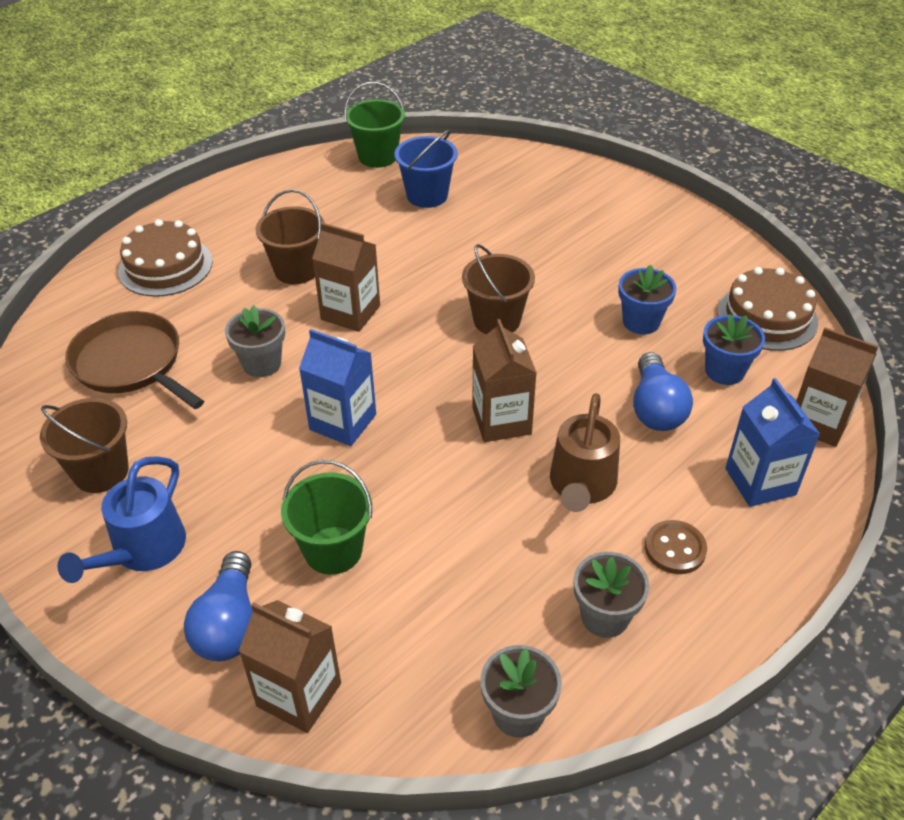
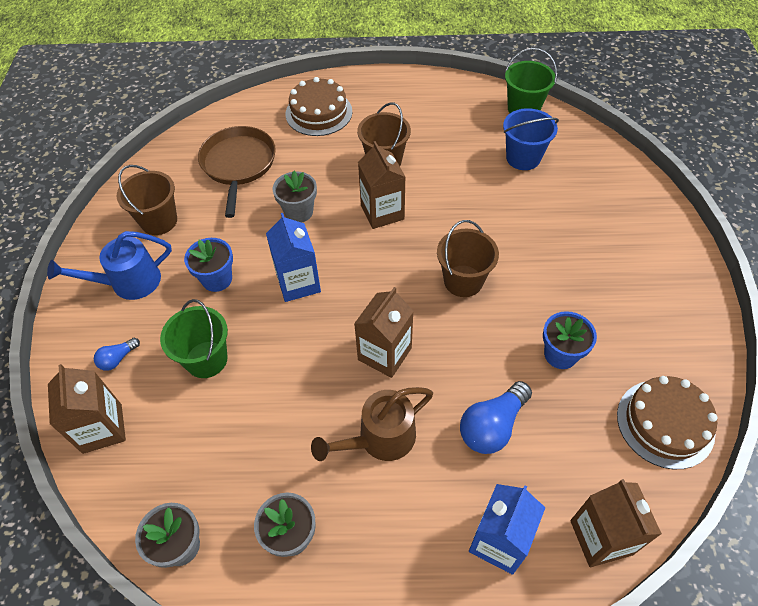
camera: 45 degrees right, 10 degrees up
(229, 624) = (118, 359): blue light bulb -> blue light bulb, size x0.53
(675, 549) = (384, 534): brown button -> none
(724, 371) = (576, 439): blue flower pot -> blue flower pot (217, 279)

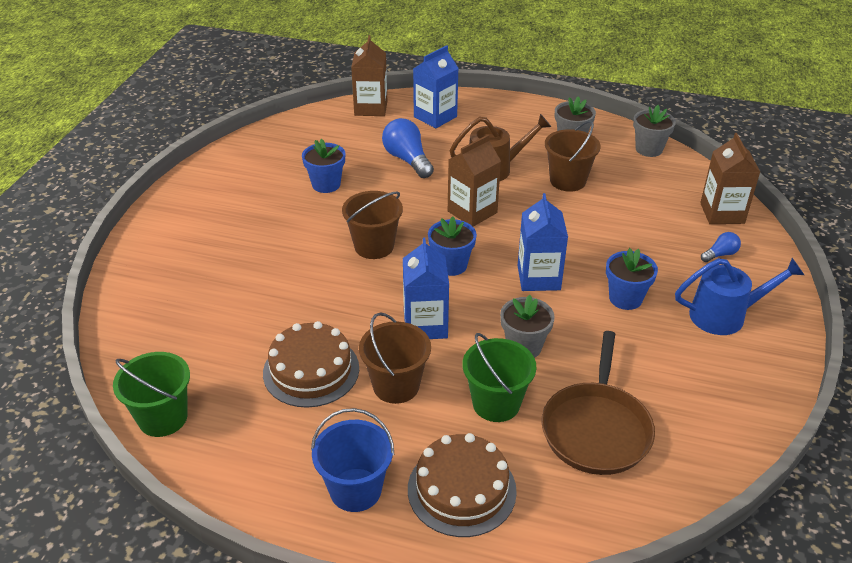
camera: 165 degrees left, 15 degrees down
(159, 221) = (701, 375): brown bucket -> brown bucket (567, 181)
(206, 359) = (634, 238): green bucket -> green bucket (496, 403)
(382, 212) = (425, 325): brown carton -> blue carton
(382, 277) = (451, 265): none -> blue flower pot
(492, 426) = (407, 160): blue light bulb -> blue light bulb turned 90 degrees counterclockwise
(523, 158) = (222, 349): blue bucket -> blue bucket (355, 490)
(665, 423) = (283, 139): brown cake -> brown cake (311, 370)

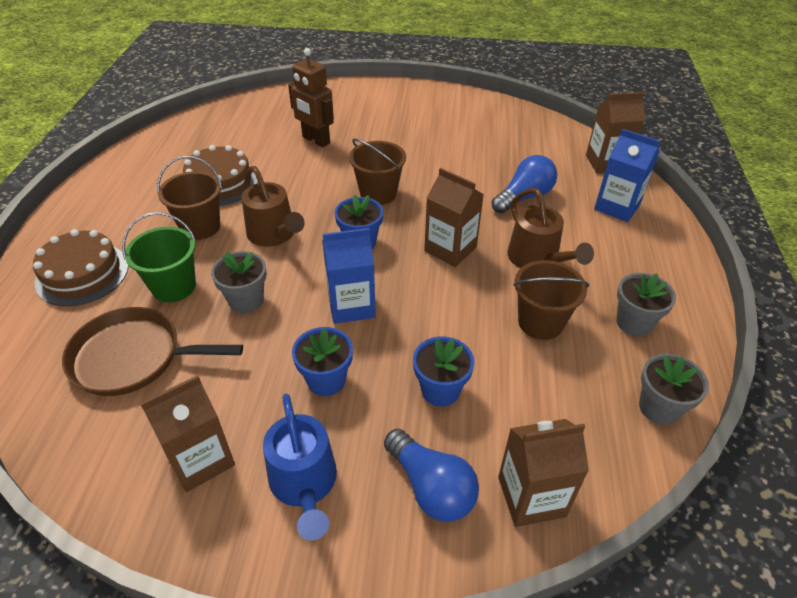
camera: 80 degrees right, 5 degrees up
(163, 418) = (178, 131): green bucket -> none
(249, 285) = (316, 140): none -> brown robot
(326, 184) = (461, 155): blue flower pot -> blue flower pot (440, 390)
(355, 490) = (96, 220): blue bucket -> none
(425, 325) = (274, 235): blue carton -> brown watering can
(709, 374) = (201, 459): none -> brown carton
(720, 254) = (431, 487): blue light bulb -> blue light bulb, size x1.89

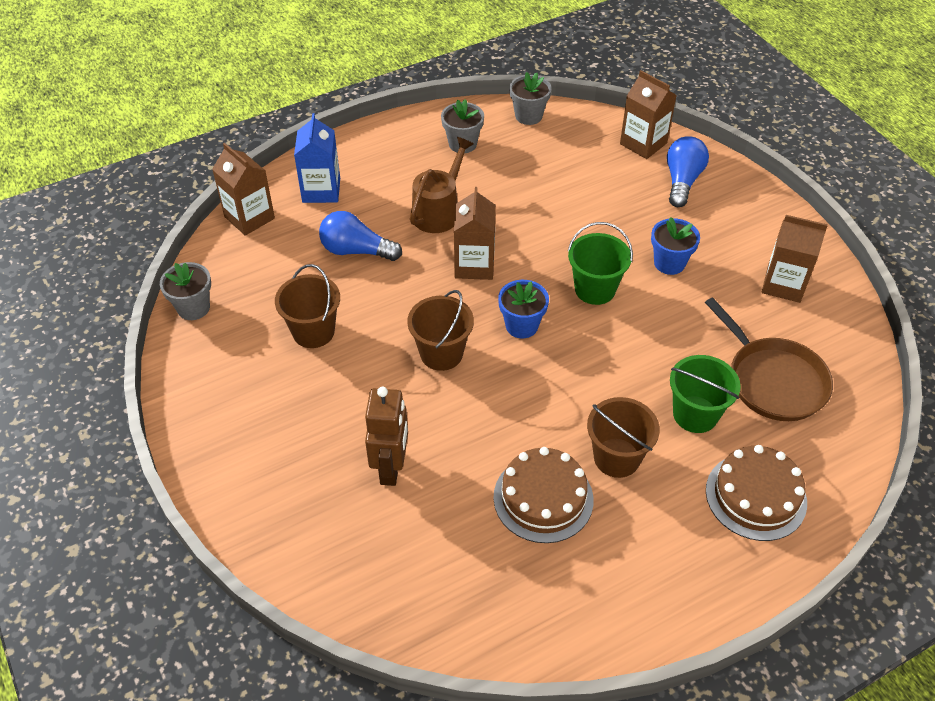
camera: 125 degrees left, 5 degrees up
(246, 300) = (656, 355): grey flower pot -> grey flower pot (193, 308)
(274, 235) = (571, 391): brown watering can -> none
(304, 484) = (741, 230): blue watering can -> none
(351, 305) = (595, 289): blue carton -> green bucket
(440, 390) = (616, 207): blue flower pot -> none
(540, 322) = (507, 185): brown bucket -> brown bucket (313, 331)

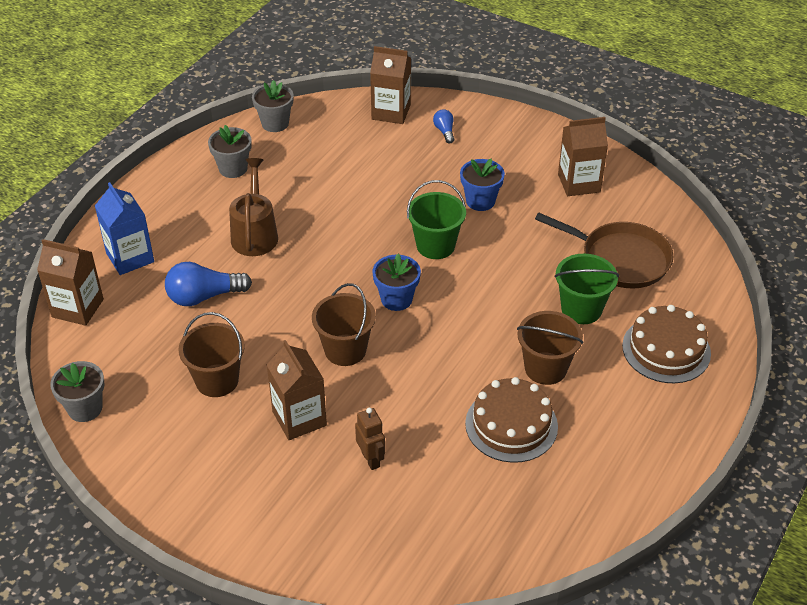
camera: 30 degrees left, 5 degrees down
(391, 468) = (371, 459): brown robot -> brown robot, size x0.63
(474, 265) = (320, 267): brown carton -> brown carton (299, 418)
(682, 181) = (444, 131): blue light bulb -> blue light bulb, size x0.53

